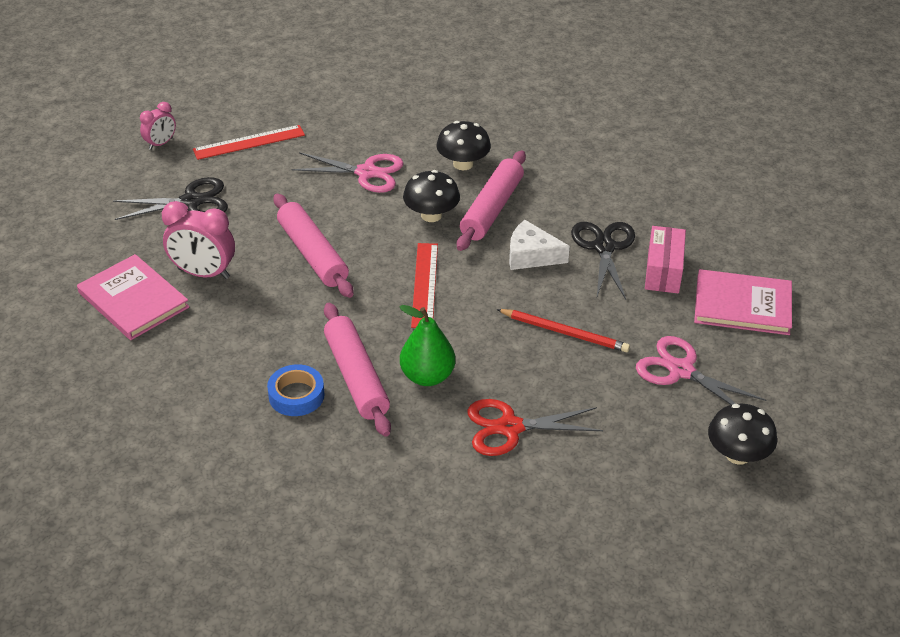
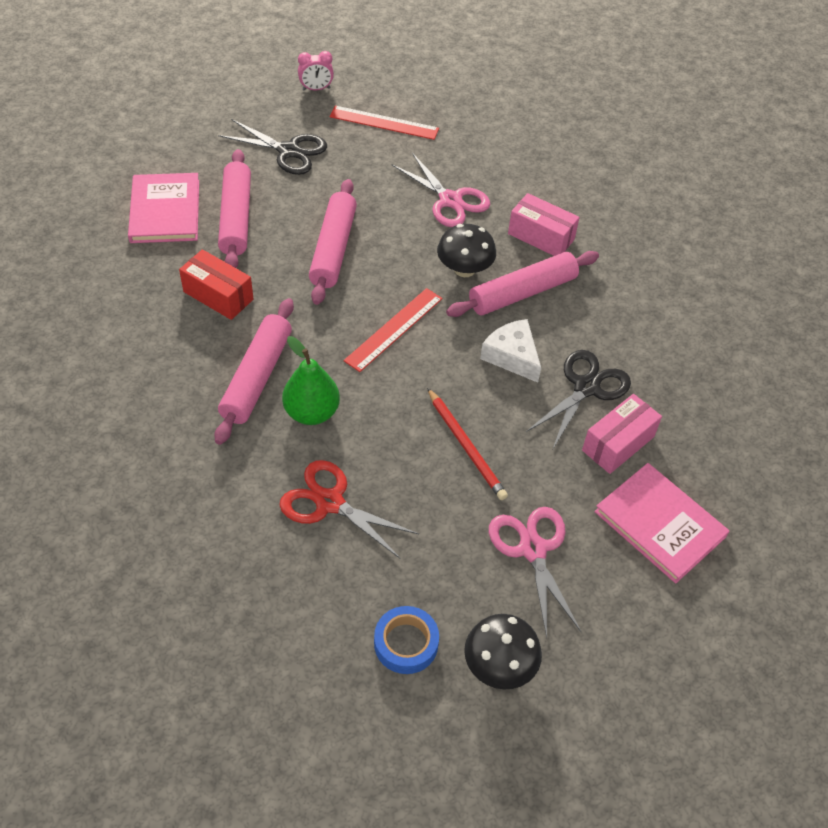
camera: 35 degrees right, 10 degrees up
(203, 273) = (236, 218): pink clock -> pink rolling pin
(255, 337) = (218, 295): none -> red box
(296, 395) = (197, 364): blue tape -> blue tape (406, 643)
(463, 164) = (541, 236): black mushroom -> pink box

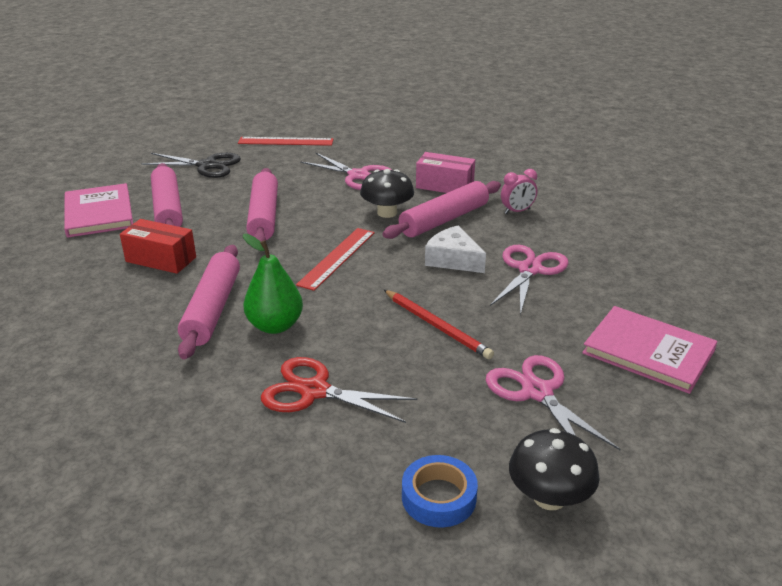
camera: 10 degrees left, 20 degrees down
(316, 89) = (222, 130): pink clock -> pink clock (517, 211)
(586, 387) = (529, 270): black scissors -> pink scissors
(618, 443) = (578, 302): pink box -> none

